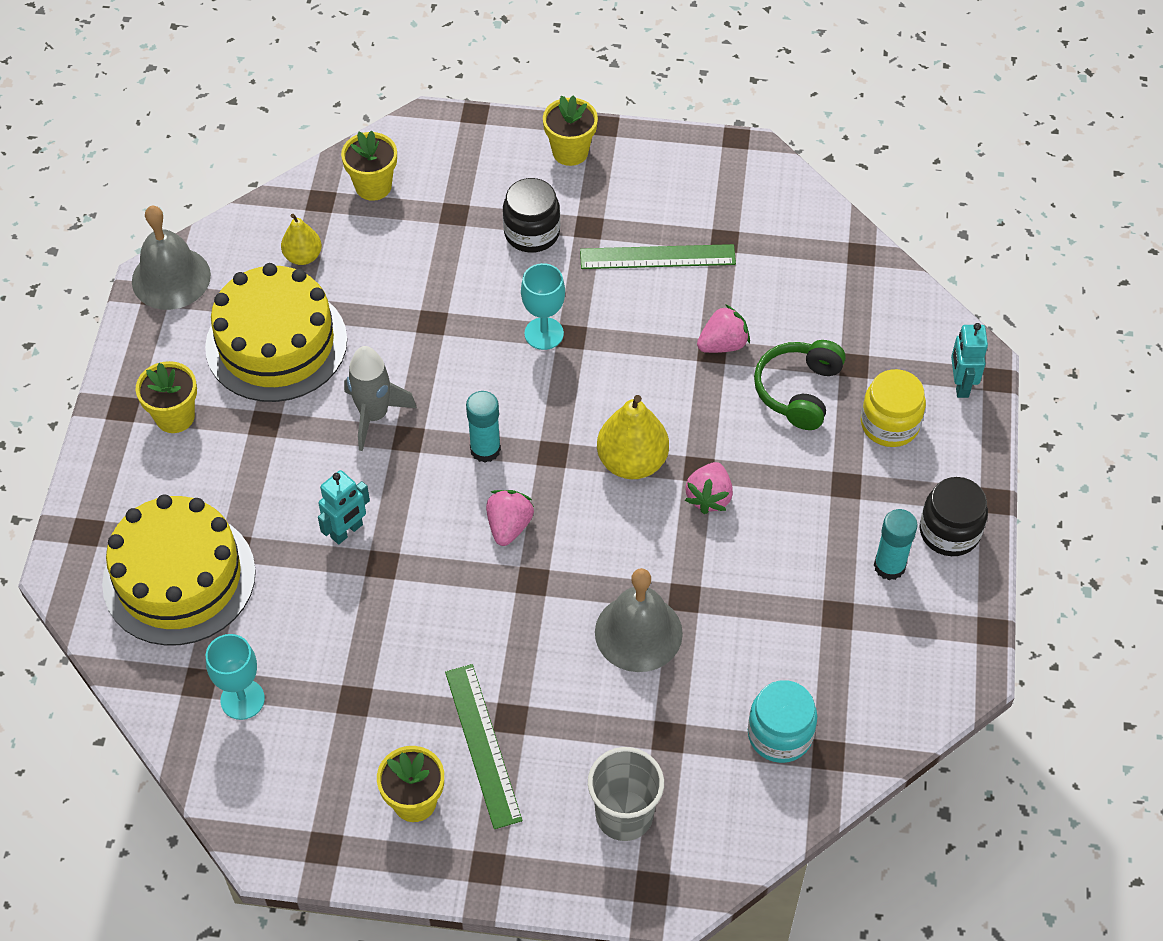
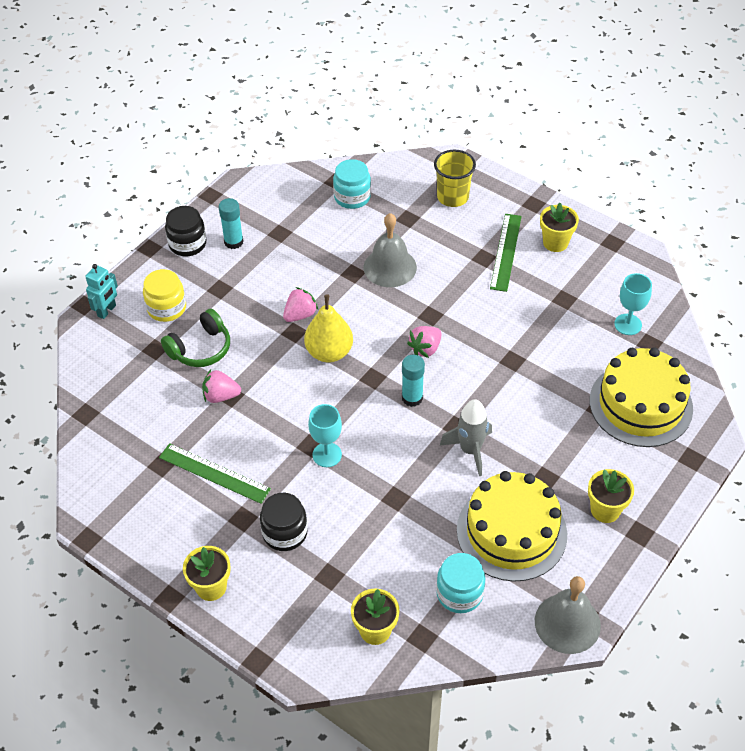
camera: 150 degrees left, 5 degrees down
(303, 256) = (459, 593): yellow pear -> turquoise jar
(347, 531) = (524, 387): turquoise robot -> none
(624, 815) = (452, 197): grey cup -> yellow cup

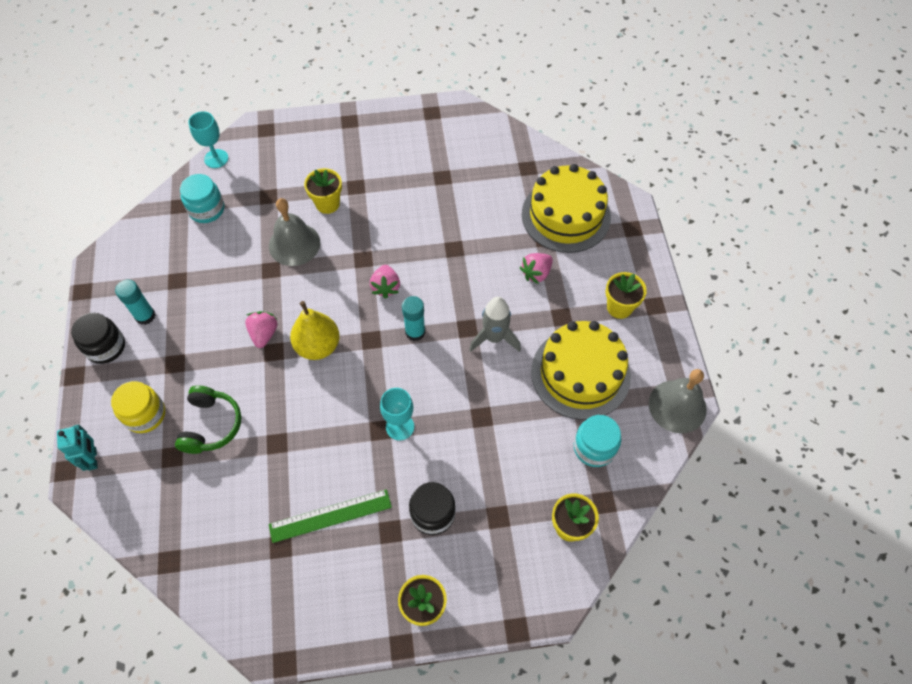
camera: 45 degrees left, 10 degrees up
(221, 396) = (269, 450): pink strawberry -> pink strawberry (536, 273)
(452, 197) = (285, 156): yellow cup -> none
(505, 252) = (366, 171): green ruler -> none
(555, 243) = (394, 140): yellow flower pot -> yellow flower pot (327, 204)
(628, 324) = (501, 165): turquoise goblet -> turquoise goblet (216, 158)

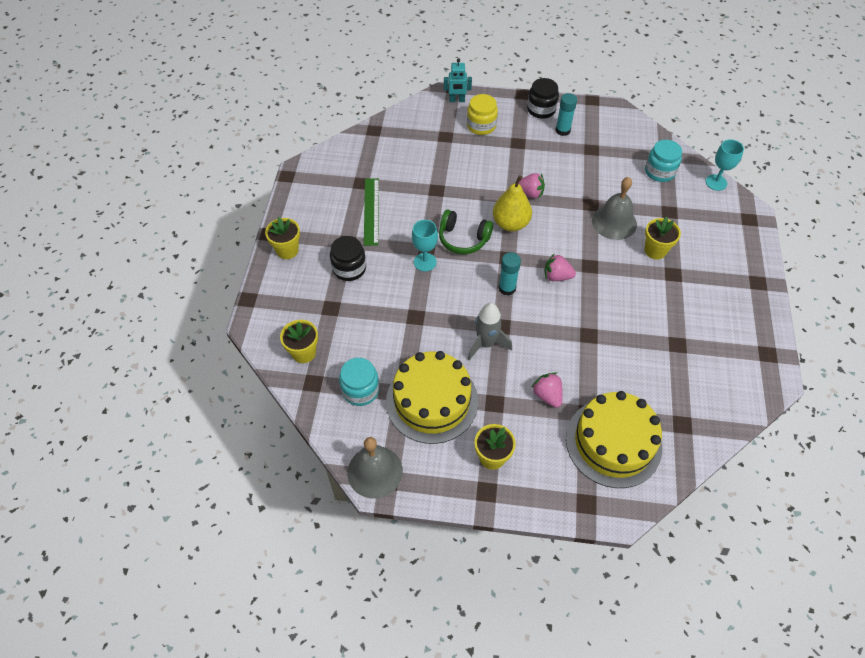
camera: 105 degrees right, 5 degrees down
(211, 425) = (462, 157): green headphones -> green headphones (463, 239)

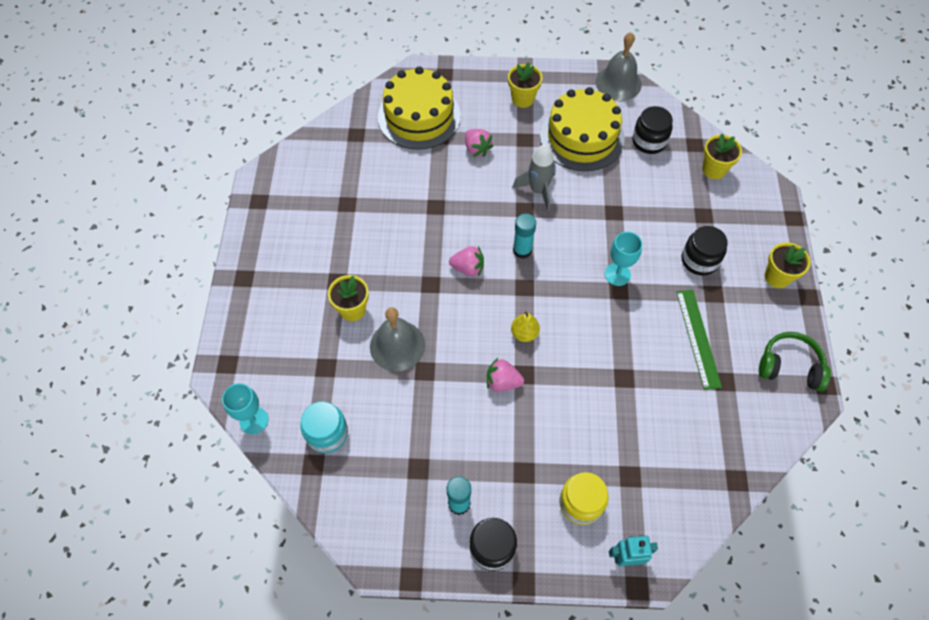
camera: 175 degrees right, 5 degrees up
(360, 390) = (649, 141): turquoise jar -> black jar
(463, 239) = (578, 307): green headphones -> green headphones (789, 366)
(510, 223) = (524, 333): yellow pear -> yellow pear, size x0.60

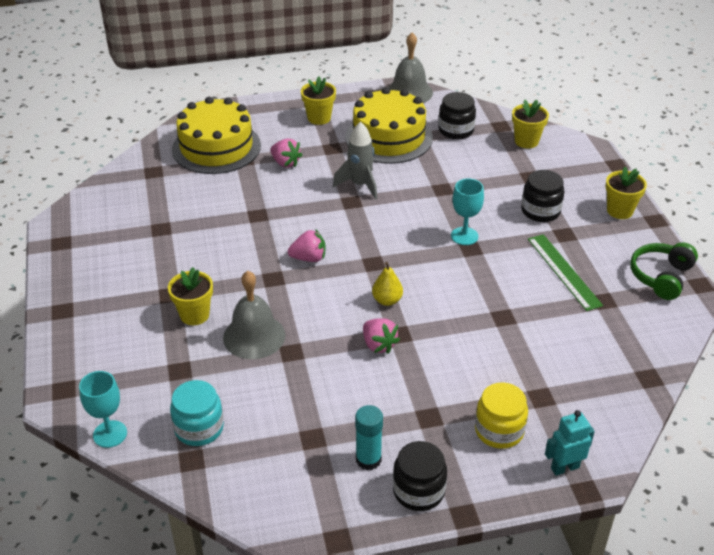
camera: 15 degrees left, 20 degrees down
(502, 382) = (378, 345): pink strawberry -> pink strawberry turned 120 degrees counterclockwise
(522, 250) = (360, 234): turquoise glue stick -> none
(789, 366) = (661, 277): green headphones -> green headphones turned 60 degrees counterclockwise

